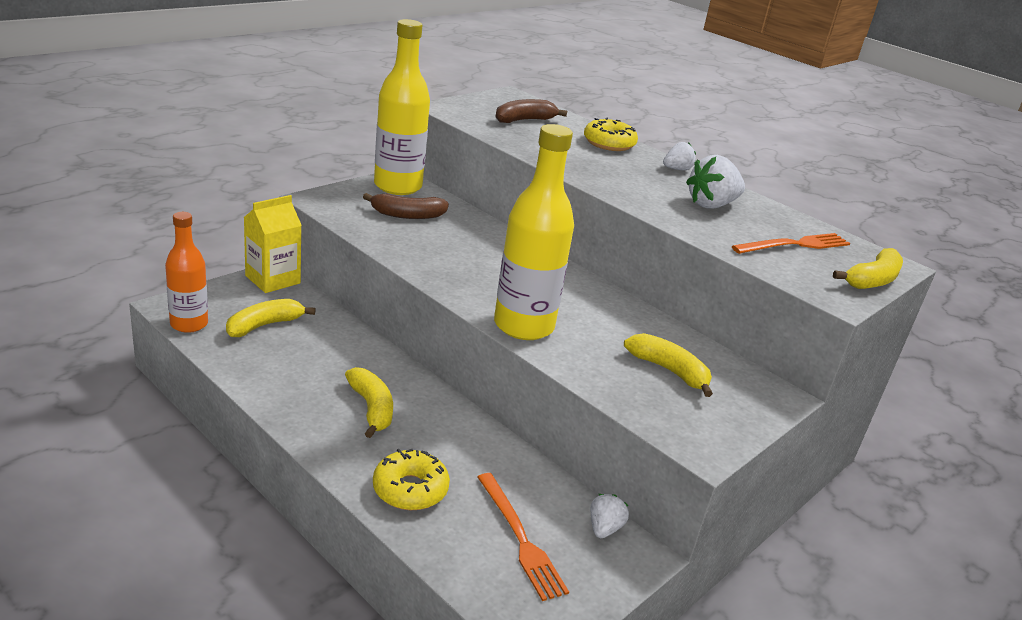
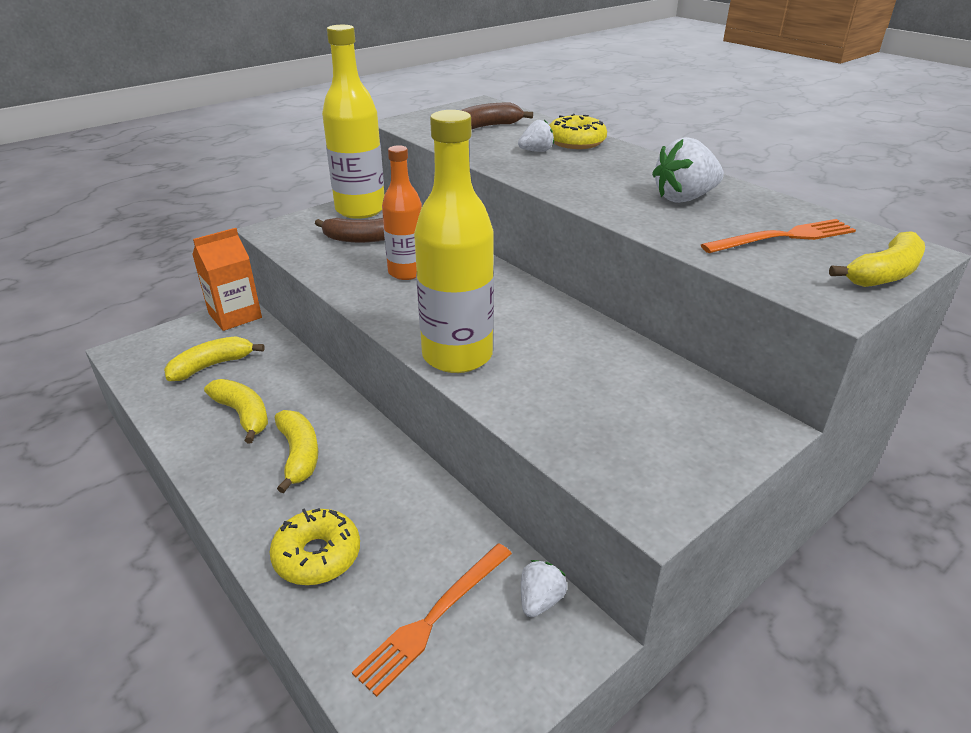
camera: 10 degrees right, 5 degrees up
(189, 324) = (135, 369): orange bottle -> orange bottle (406, 272)
(273, 279) = (235, 316): yellow carton -> orange carton
(520, 538) = (434, 618): orange fork -> orange fork turned 60 degrees clockwise
(669, 371) = (623, 402): yellow banana -> yellow banana (243, 415)
(677, 169) = (649, 162): white strawberry -> white strawberry (536, 151)

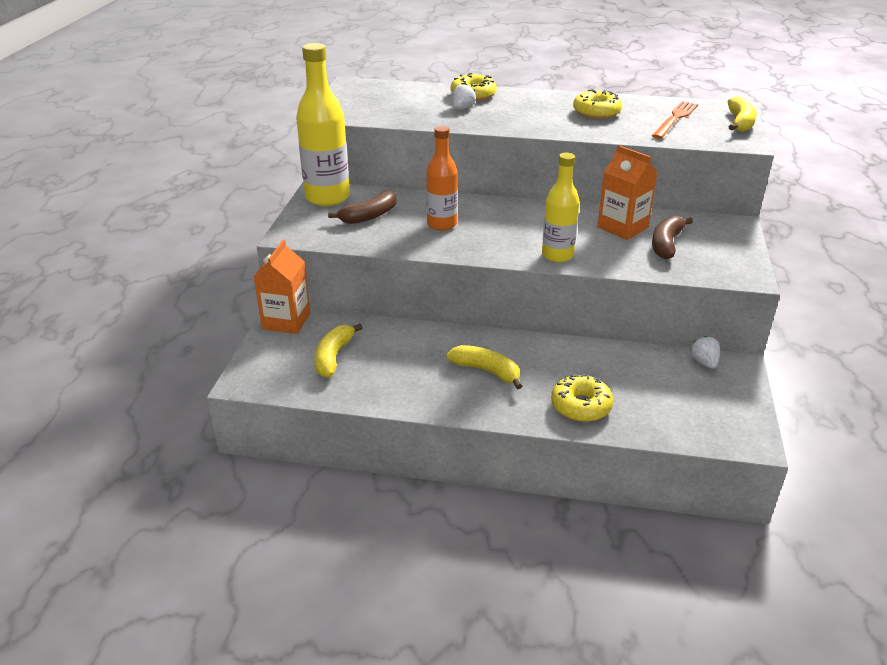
camera: 40 degrees left, 0 degrees up
(243, 415) = (412, 371): yellow banana -> none
(434, 618) = (674, 395): orange fork -> none
(457, 356) = (557, 255): yellow bottle -> yellow bottle, size x0.64
(487, 127) = (395, 100): brown banana -> brown banana (666, 244)
(591, 359) = (622, 227): none -> orange carton
(684, 198) = (596, 112): white strawberry -> yellow donut

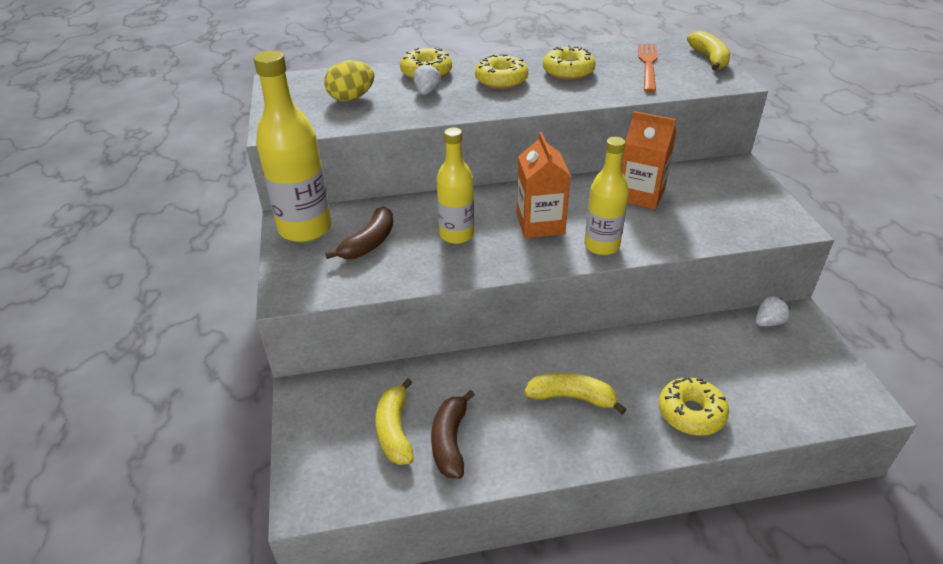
camera: 20 degrees left, 5 degrees up
(286, 321) = (312, 396): orange carton -> orange carton (540, 224)
(399, 103) = (351, 98): none -> yellow egg
(442, 224) = (456, 235): orange bottle -> yellow bottle
(532, 110) = (501, 80): none -> yellow donut
(666, 244) = (695, 205): brown banana -> brown banana (450, 441)
(704, 362) = (768, 322): white strawberry -> white strawberry turned 90 degrees clockwise

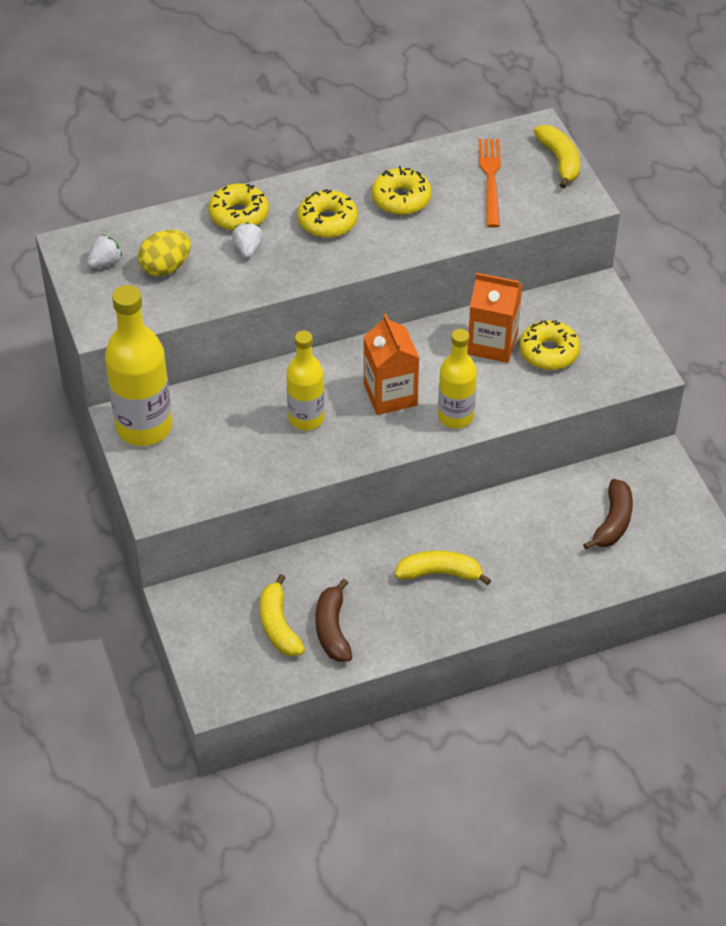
camera: 10 degrees left, 10 degrees up
(369, 243) = (218, 438): brown banana -> brown banana (613, 522)
(691, 413) = (551, 575): yellow donut -> yellow donut (549, 352)
(768, 322) = (629, 469): white strawberry -> white strawberry (105, 262)

